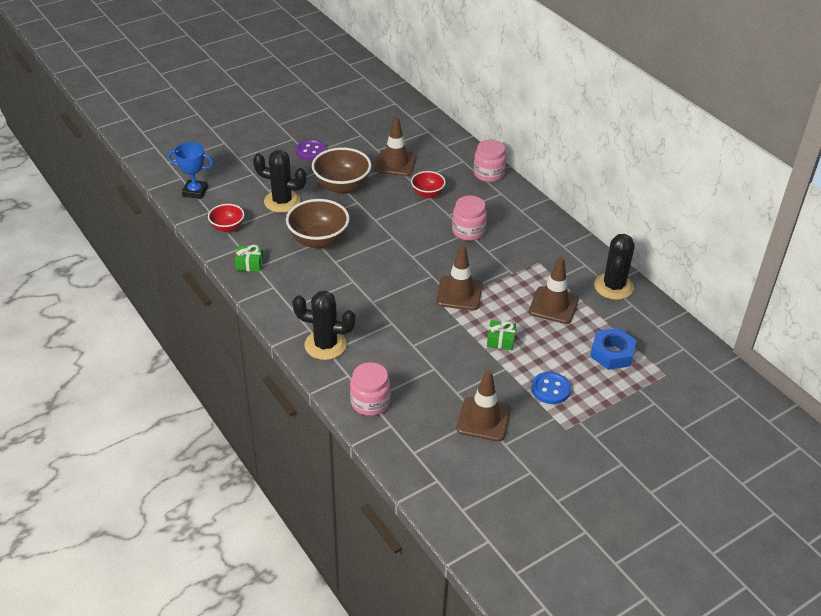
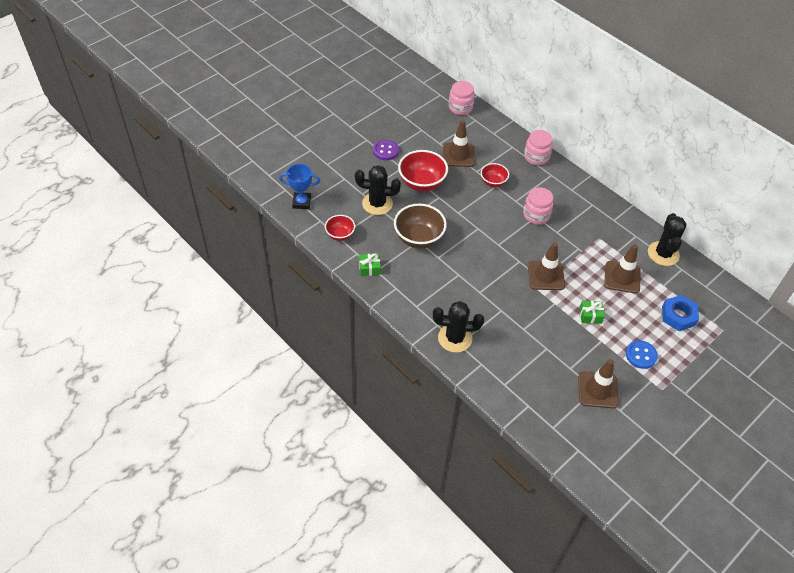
camera: 10 degrees left, 10 degrees up
(342, 186) = (422, 183): brown bowl -> red bowl
(370, 402) = (506, 387): pink jar -> pink jar (460, 107)

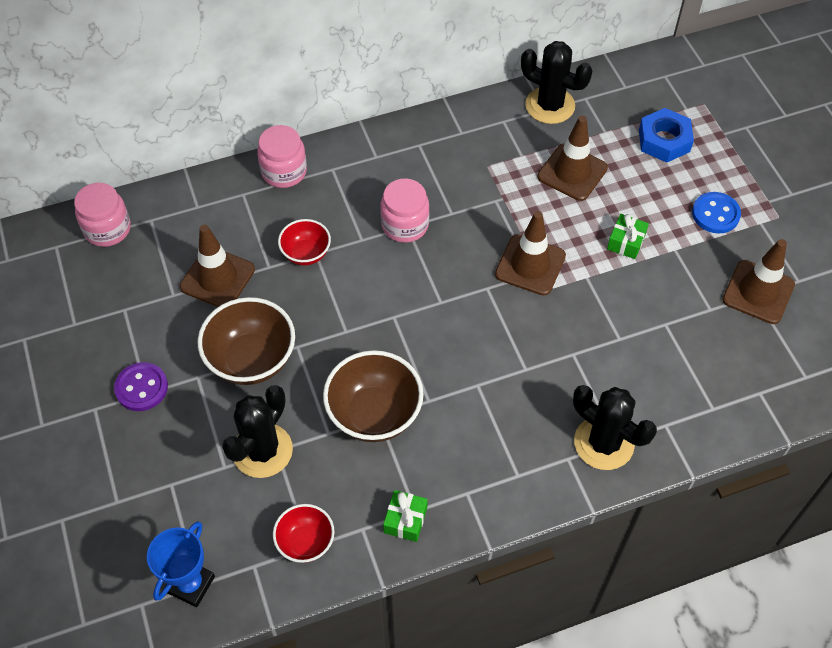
camera: 65 degrees left, 5 degrees up
(422, 183) = (251, 360): red bowl -> brown bowl
(455, 338) = (603, 443): black cactus -> black cactus turned 75 degrees counterclockwise

